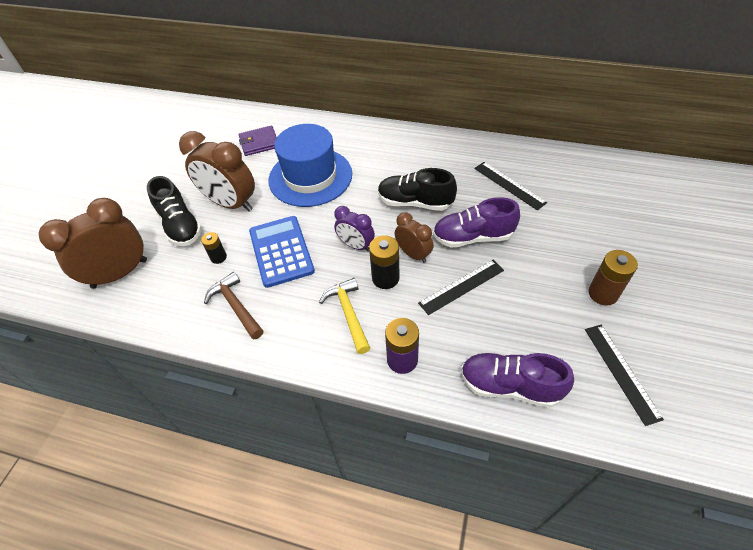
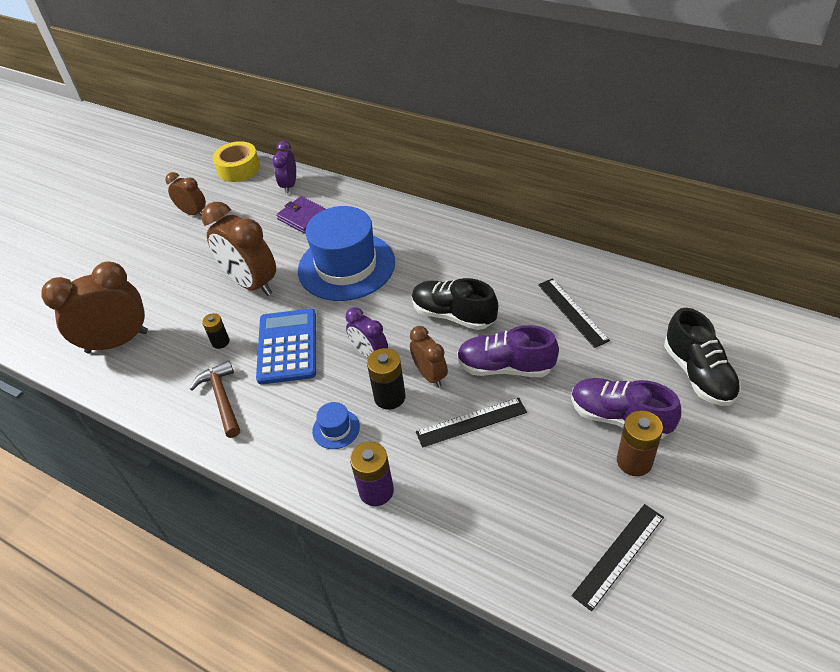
camera: 15 degrees right, 5 degrees down
(158, 152) = (193, 213): none -> brown clock
(180, 226) = (192, 300): black shoe -> black shoe (698, 374)
(188, 111) = (238, 168): none -> yellow tape
(238, 119) = (289, 185): none -> purple clock
(259, 143) = (303, 217): purple wallet -> purple wallet turned 45 degrees clockwise
(348, 313) = (336, 429): yellow hammer -> blue hat
(509, 386) = (483, 543): purple shoe -> purple shoe (619, 417)
(621, 372) = (619, 555): black ruler -> black ruler turned 45 degrees clockwise

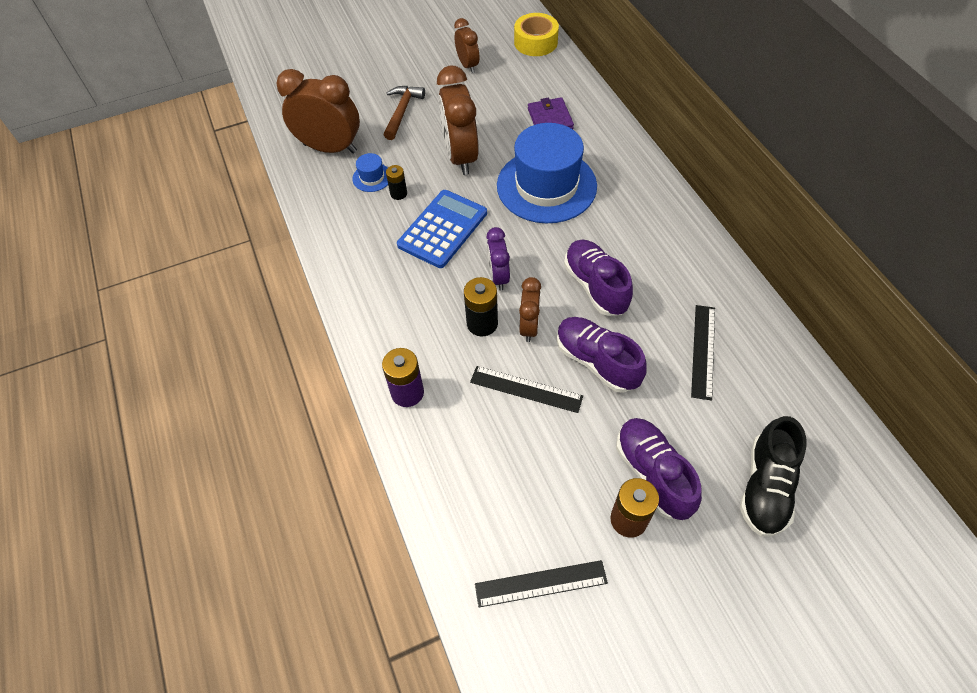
camera: 35 degrees right, 10 degrees up
(221, 398) = (363, 242): brown hammer -> brown hammer (402, 111)
(289, 185) = (563, 81): purple clock -> none
(336, 429) = (421, 322): blue hat -> blue hat (372, 177)
(453, 315) = (595, 286): black shoe -> purple shoe

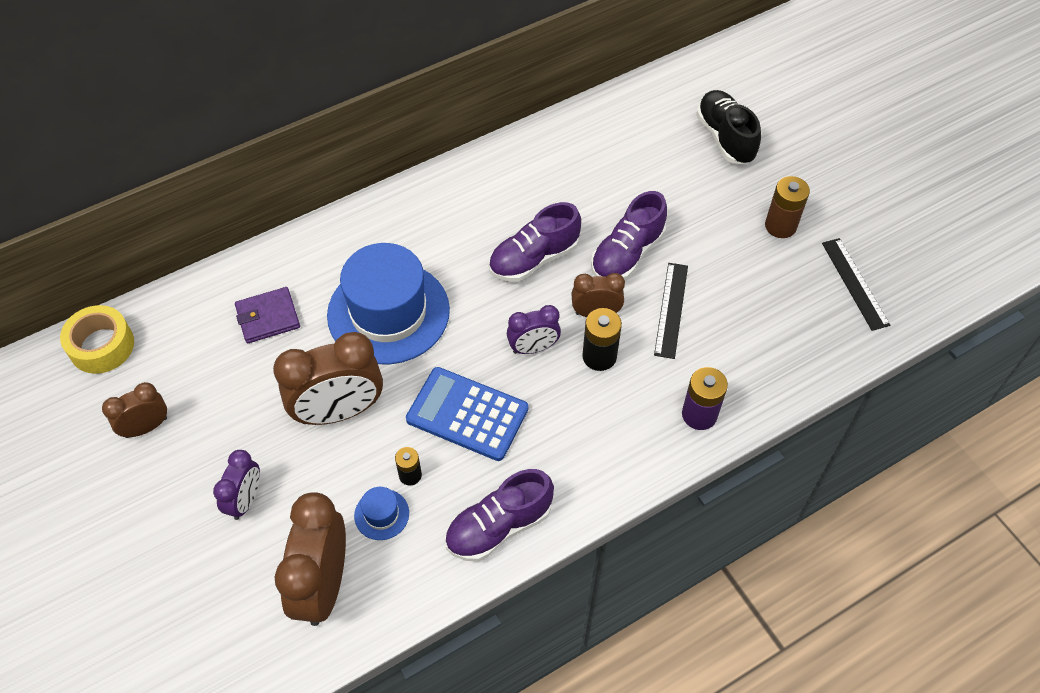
camera: 100 degrees left, 0 degrees up
(402, 111) = (245, 500): brown hammer -> purple clock
(653, 474) = (734, 210): purple shoe -> purple shoe (498, 526)
(703, 351) = (599, 174): black ruler -> none
(765, 487) = (725, 137): black shoe -> black shoe turned 120 degrees counterclockwise

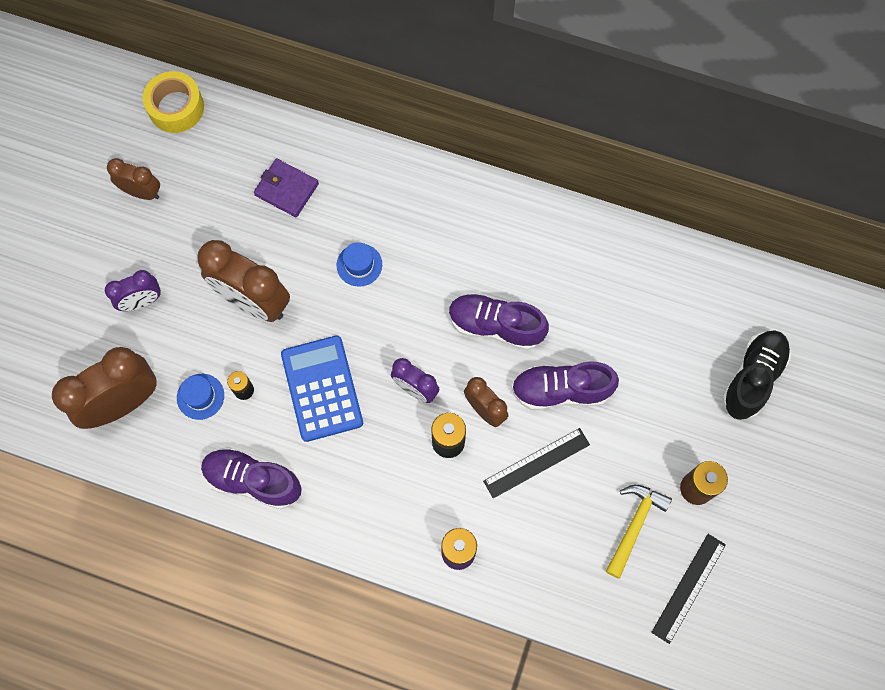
camera: 50 degrees right, 15 degrees up
(388, 312) = (359, 265): blue hat -> blue hat, size x0.40
(777, 282) = (634, 525): none -> yellow hammer

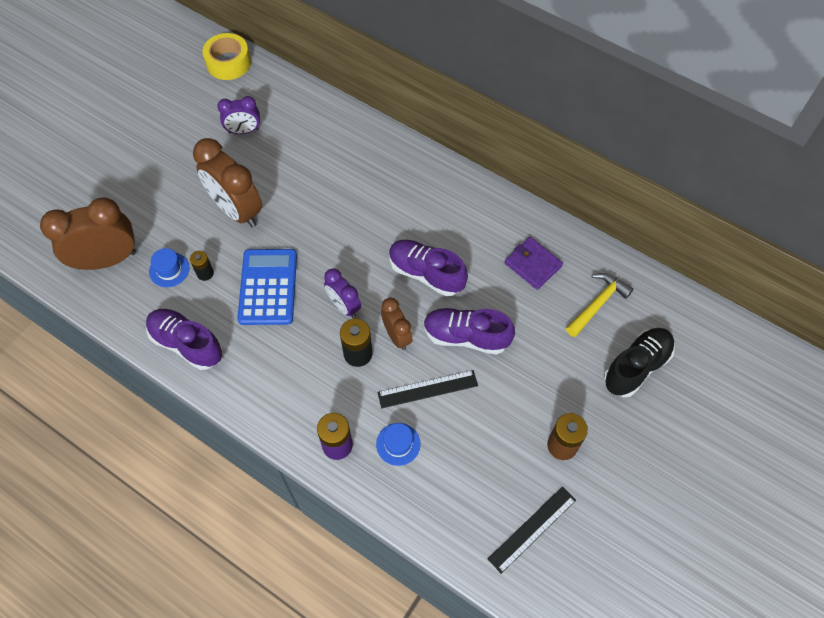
camera: 15 degrees right, 10 degrees down
(142, 192) = (181, 114): brown clock -> none
(142, 301) = (150, 190): purple clock -> purple clock (244, 131)
(286, 189) = (292, 136): purple wallet -> purple wallet (533, 264)
(359, 265) = (330, 202): blue hat -> blue hat (398, 444)
(634, 525) = (498, 462): yellow hammer -> yellow hammer (597, 303)

